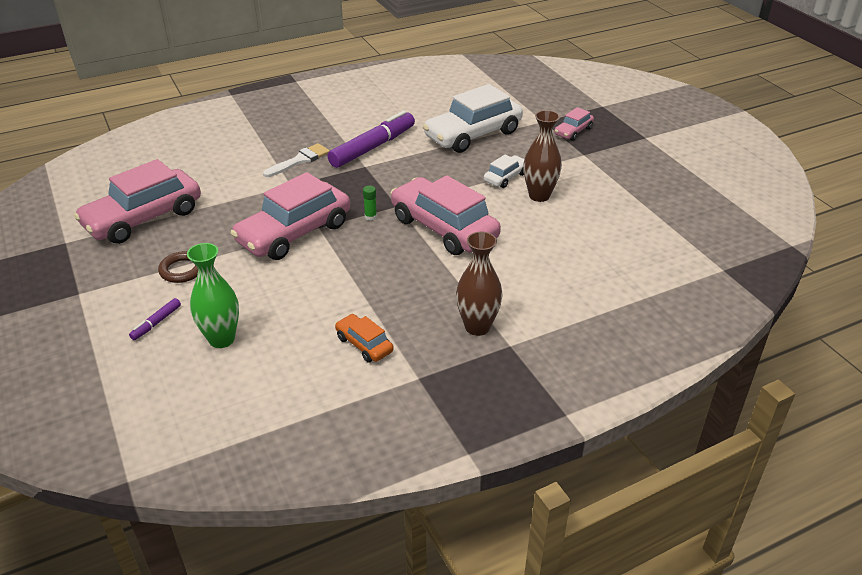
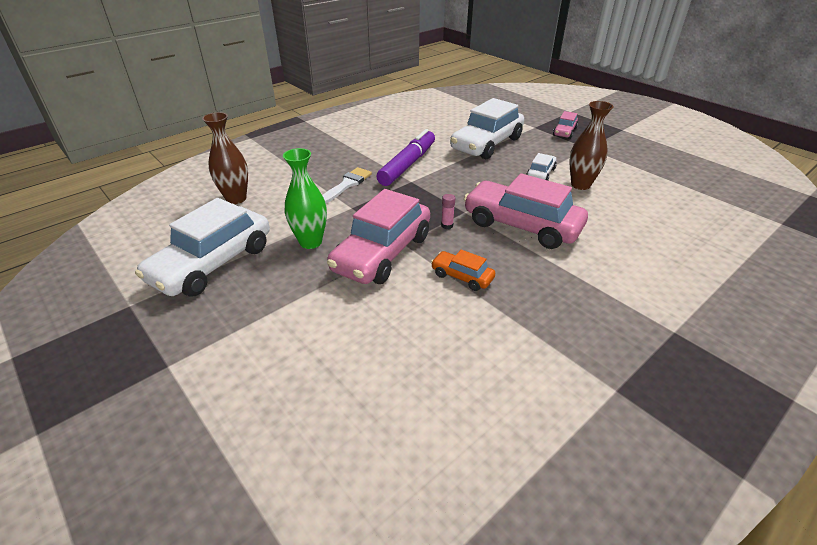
camera: 15 degrees left, 0 degrees up
(143, 218) = (212, 263): pink car -> white car
(156, 323) = (281, 385): purple marker -> none
(182, 270) = (282, 313): brown ring -> none
(221, 339) = (370, 390): green vase -> green vase (310, 242)
(364, 344) = (532, 362): orange car -> orange car (462, 276)
(370, 217) = (447, 225): green glue stick -> pink glue stick
(477, 327) = (628, 318): brown vase -> brown vase (236, 199)

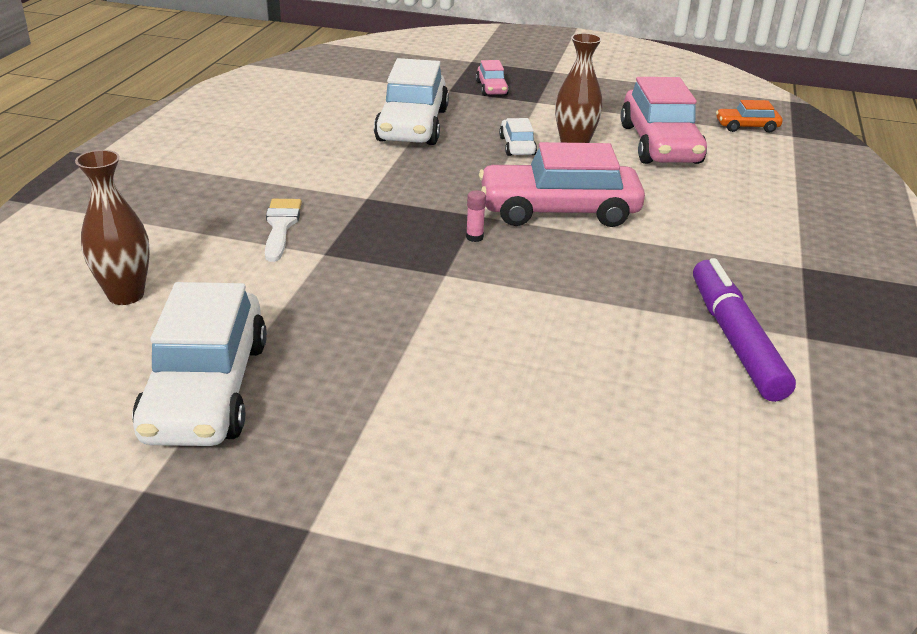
camera: 35 degrees left, 5 degrees down
(310, 242) = (320, 313): green vase -> none
(382, 253) = (432, 294): pink car -> pink car (659, 144)
(407, 165) = (337, 178): purple marker -> purple marker (735, 340)
(462, 276) = (555, 287): orange car -> orange car (746, 127)

